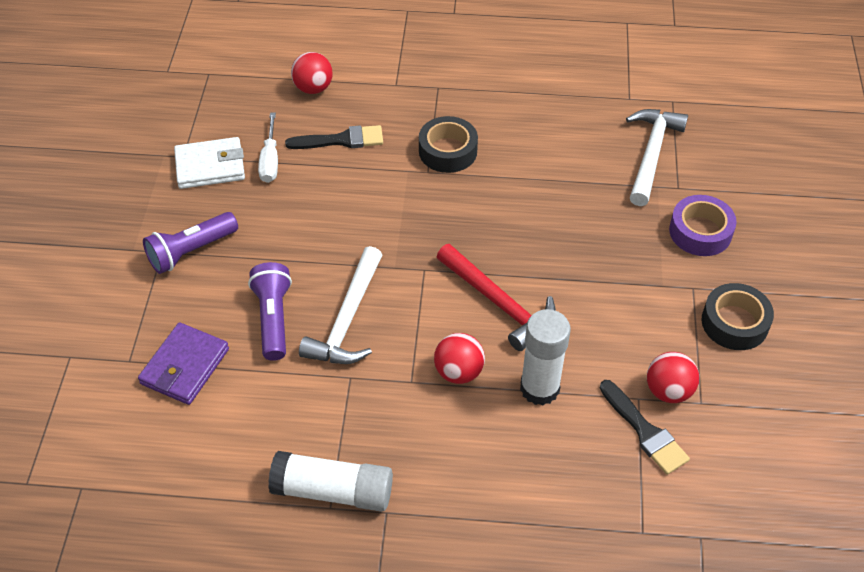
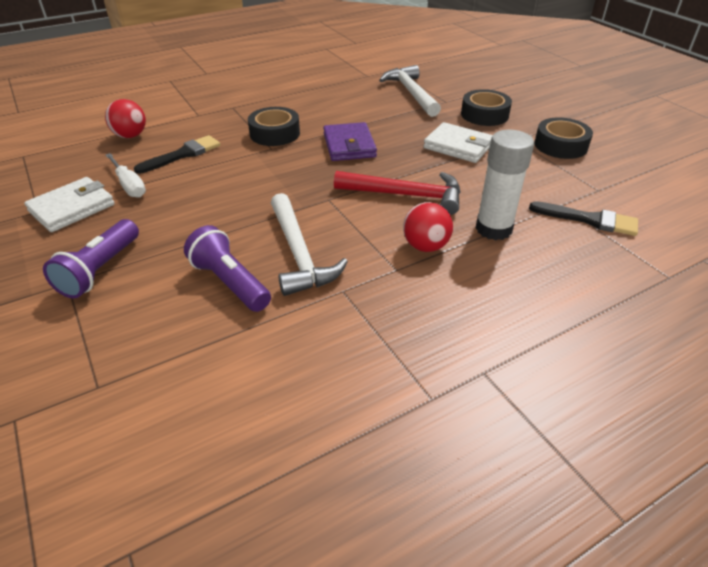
camera: 35 degrees left, 10 degrees down
(185, 366) = (169, 360): purple wallet -> purple wallet (349, 145)
(333, 491) = (419, 383): white glue stick -> none
(618, 265) = (458, 146): none -> white wallet
(668, 391) = (572, 193): red ball -> none
(700, 232) = (484, 115): purple tape -> black tape

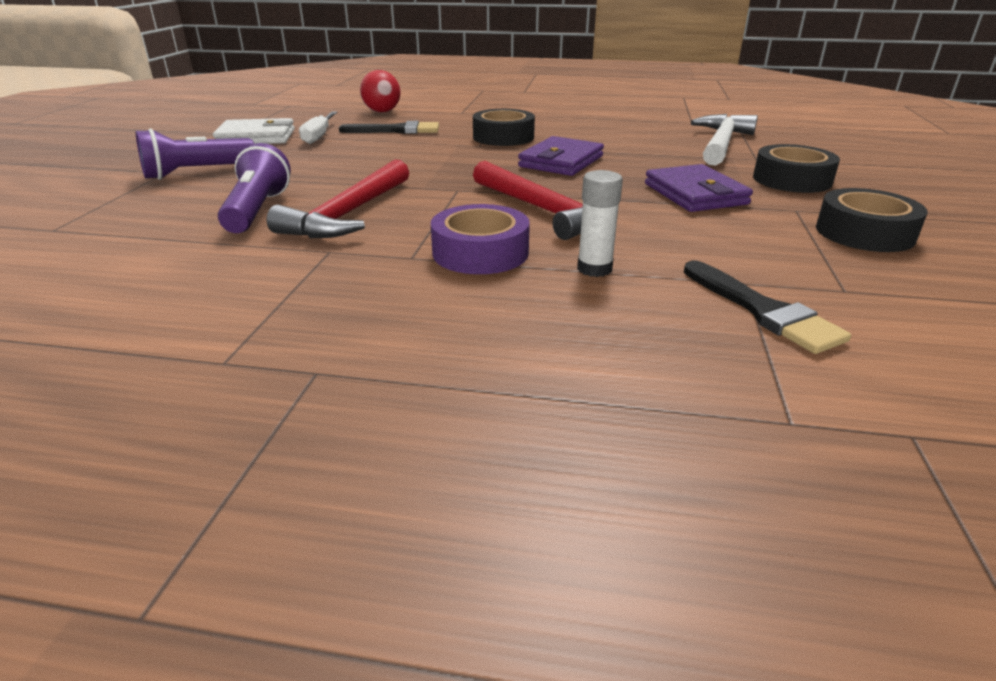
camera: 40 degrees right, 10 degrees down
(298, 254) = (348, 214): white hammer -> red hammer
(425, 246) = (480, 252): red ball -> purple tape
(458, 146) = (695, 194): white wallet -> purple wallet
(493, 229) = (594, 269): white glue stick -> white glue stick, size x0.60

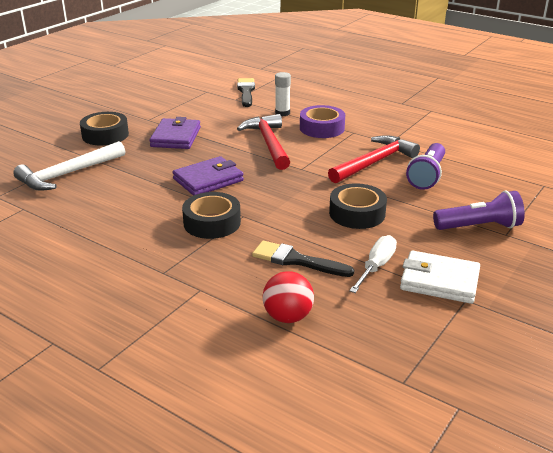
camera: 155 degrees left, 0 degrees up
(864, 233) = (148, 105): black tape -> black tape (357, 213)

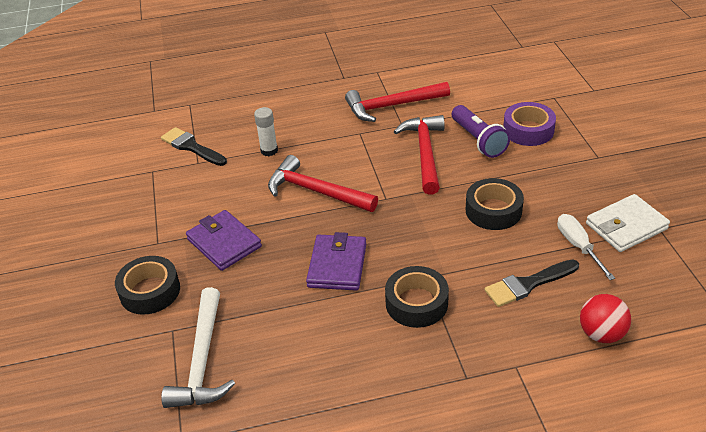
camera: 45 degrees left, 10 degrees up
(322, 128) = (329, 145): purple tape -> purple tape (528, 130)
(403, 130) = (392, 106): none -> red hammer
(479, 227) = (576, 162): purple flashlight -> none

